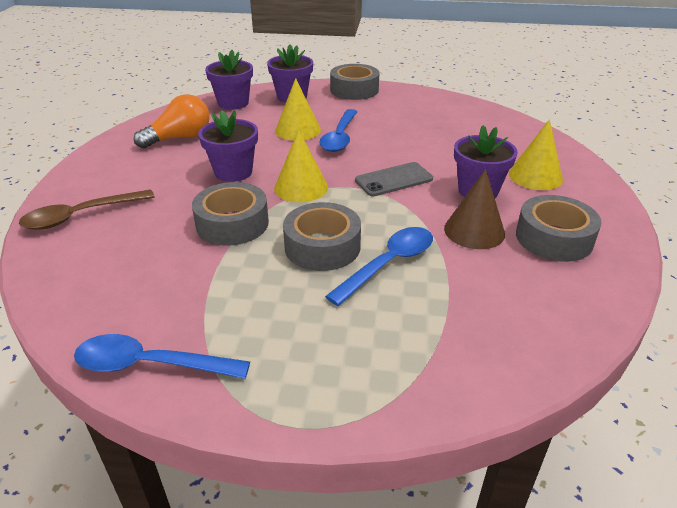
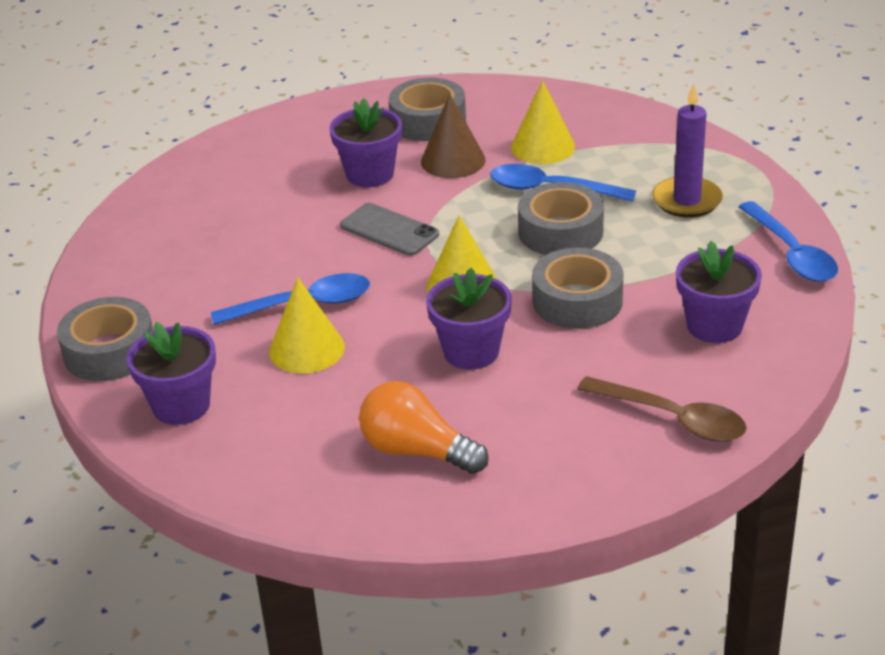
camera: 115 degrees left, 0 degrees up
(233, 103) = (249, 460): purple flower pot -> purple flower pot (714, 326)
(299, 337) = (687, 200): none -> purple candle
(535, 176) = (307, 148): yellow cone -> yellow cone (543, 147)

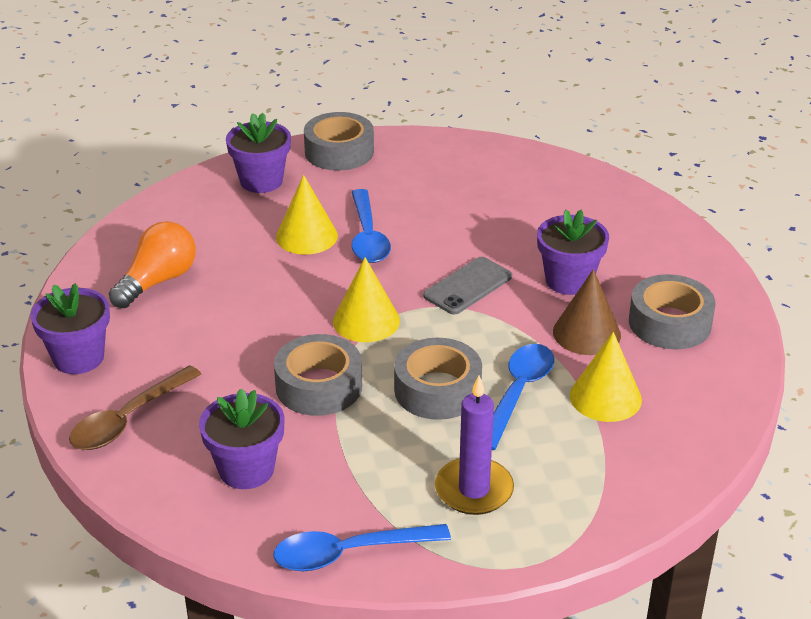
camera: 95 degrees right, 0 degrees up
(471, 351) = (269, 317): purple flower pot -> purple flower pot (78, 358)

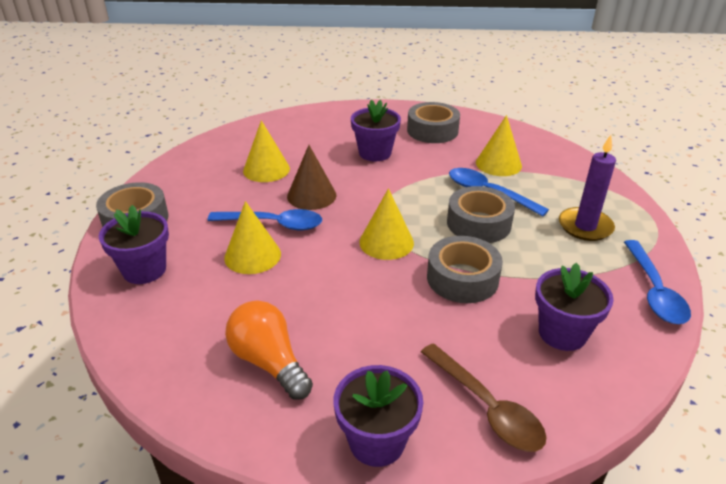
camera: 75 degrees left, 0 degrees up
(468, 286) = (363, 191): grey phone -> none
(478, 206) = (266, 169): none -> yellow cone
(586, 333) = (433, 158): brown cone -> brown cone (311, 195)

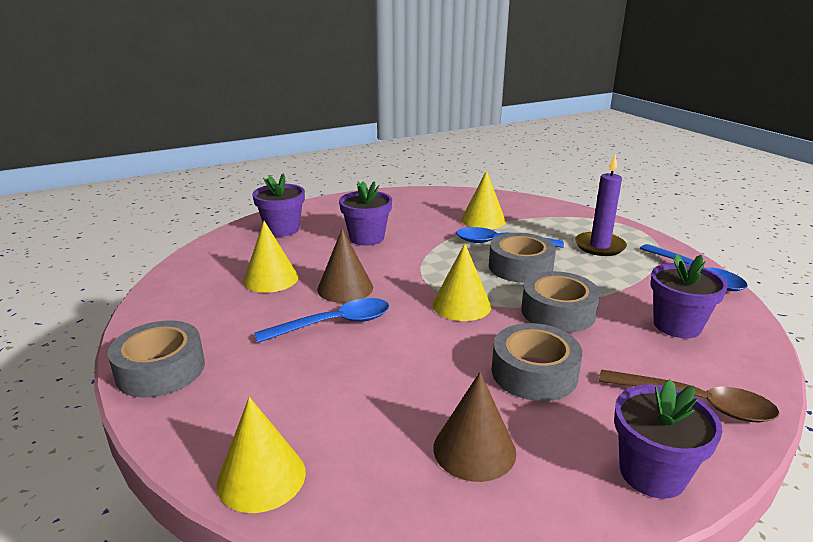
camera: 30 degrees left, 10 degrees down
(144, 270) = (230, 417): purple flower pot -> purple flower pot (282, 229)
(252, 255) = (344, 359): yellow cone -> yellow cone (261, 477)
(269, 362) = (474, 449): orange light bulb -> brown cone
(432, 130) = (399, 209): grey tape -> grey tape (534, 373)

